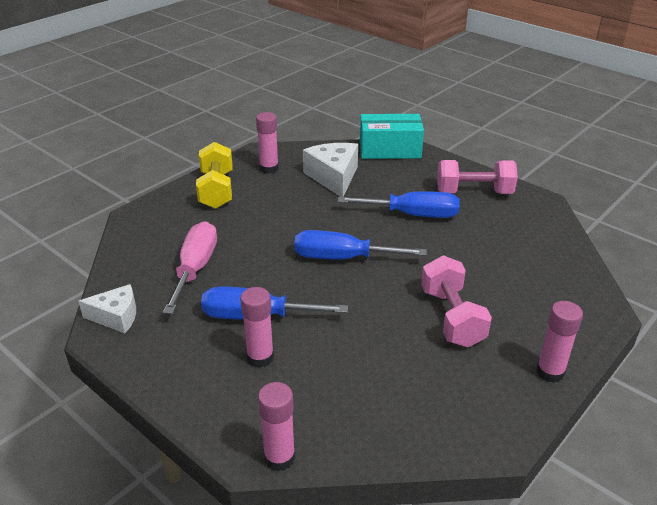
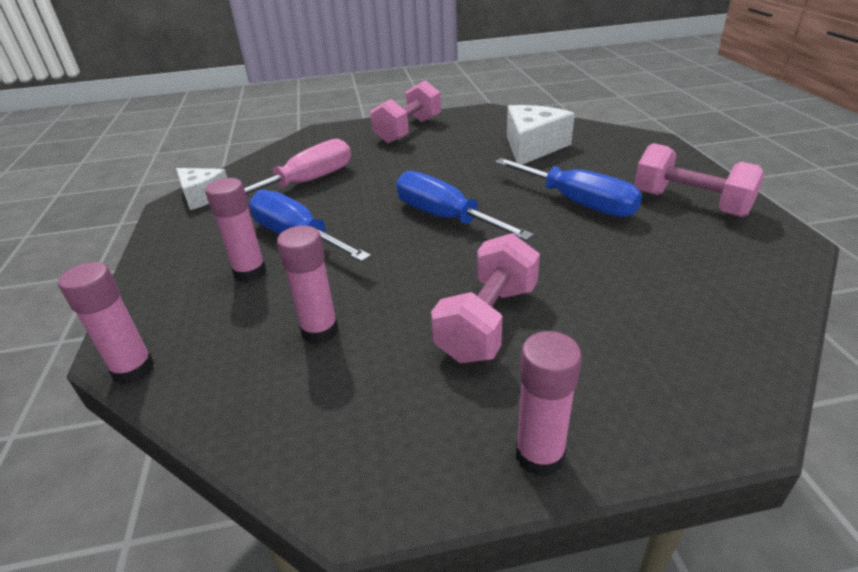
camera: 40 degrees right, 0 degrees up
(216, 190) = (408, 130): yellow dumbbell -> pink dumbbell
(269, 168) = (478, 125): pink glue stick -> pink glue stick (320, 331)
(390, 150) = (629, 138): turquoise box -> none

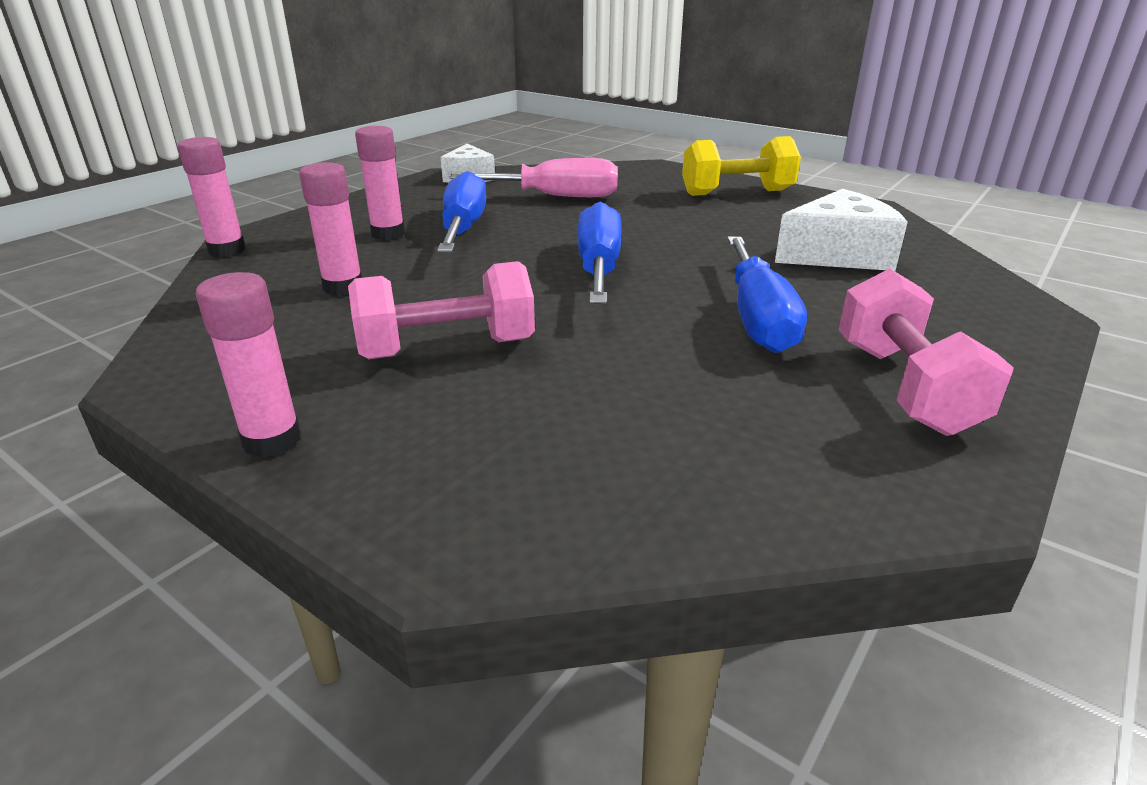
camera: 45 degrees right, 5 degrees down
(408, 130) = (737, 193): pink dumbbell -> yellow dumbbell

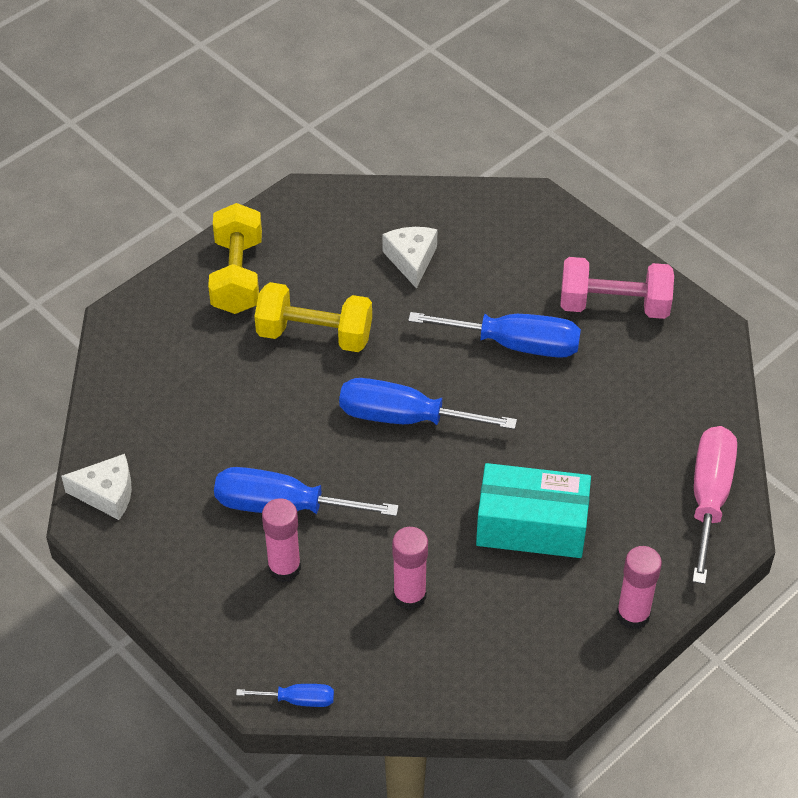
camera: 80 degrees left, 20 degrees up
(227, 250) = (298, 700): pink glue stick -> blue screwdriver
(447, 349) = (531, 526): pink dumbbell -> turquoise box
(556, 196) = (206, 422): pink screwdriver -> pink screwdriver (709, 498)
(688, 223) = (314, 335): none -> yellow dumbbell
(838, 254) = (411, 260): white cheese -> white cheese, size x0.65

